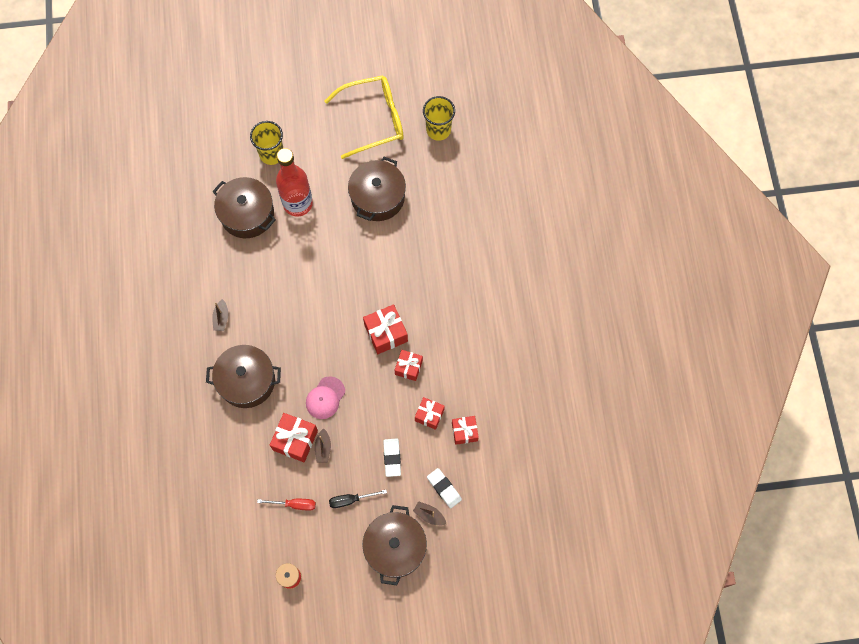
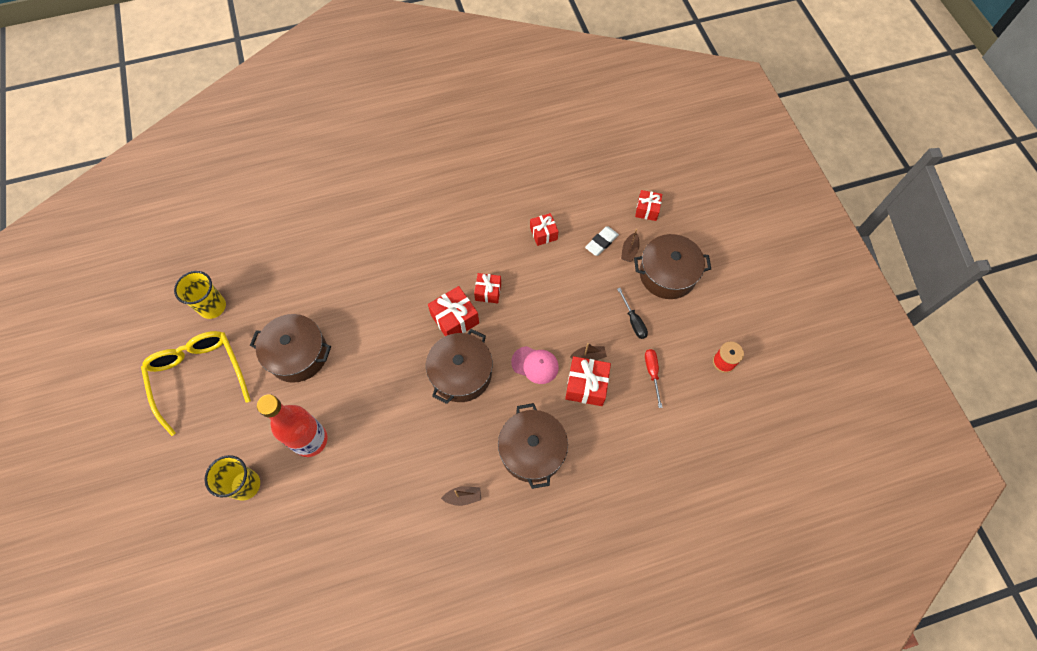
camera: 100 degrees left, 5 degrees down
(247, 214) = (327, 497): brown pot -> brown pot (461, 373)
(392, 458) = (583, 291): white eraser -> none
(429, 415) = (533, 266): red gift -> red gift (647, 210)

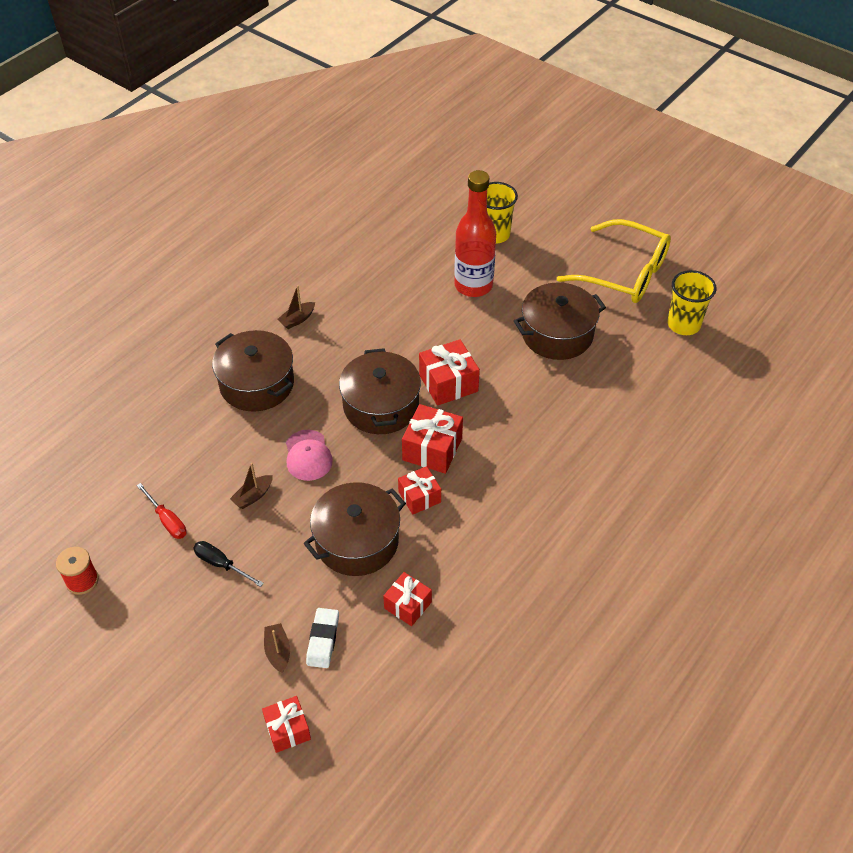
camera: 145 degrees right, 15 degrees down
(535, 365) = (308, 455): pink cap -> pink cap turned 90 degrees counterclockwise
(586, 385) = (237, 467): red gift -> red gift (448, 383)
(667, 274) = (207, 649): brown pot -> brown pot (357, 541)

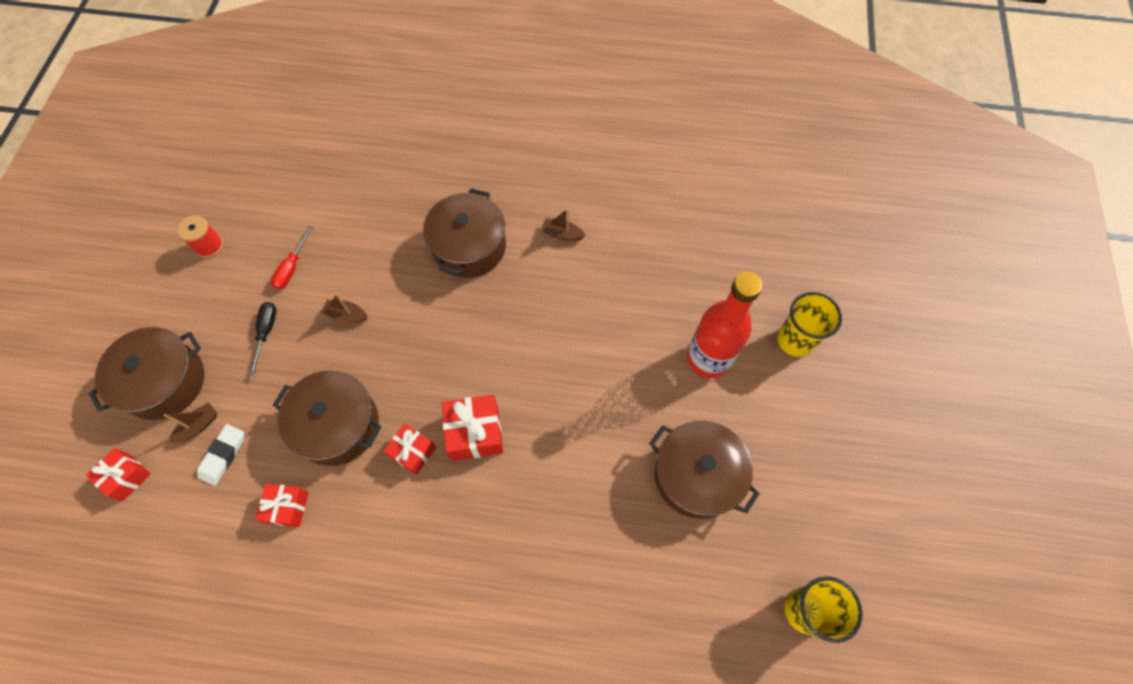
camera: 60 degrees right, 15 degrees up
(308, 455) = (411, 332): pink cap -> none
(323, 640) = (223, 455): white eraser -> white eraser turned 45 degrees counterclockwise
(381, 406) = (502, 359): brown pot -> brown pot (164, 382)
(448, 383) = (565, 404): red gift -> none
(624, 273) = (837, 504): yellow glasses -> none

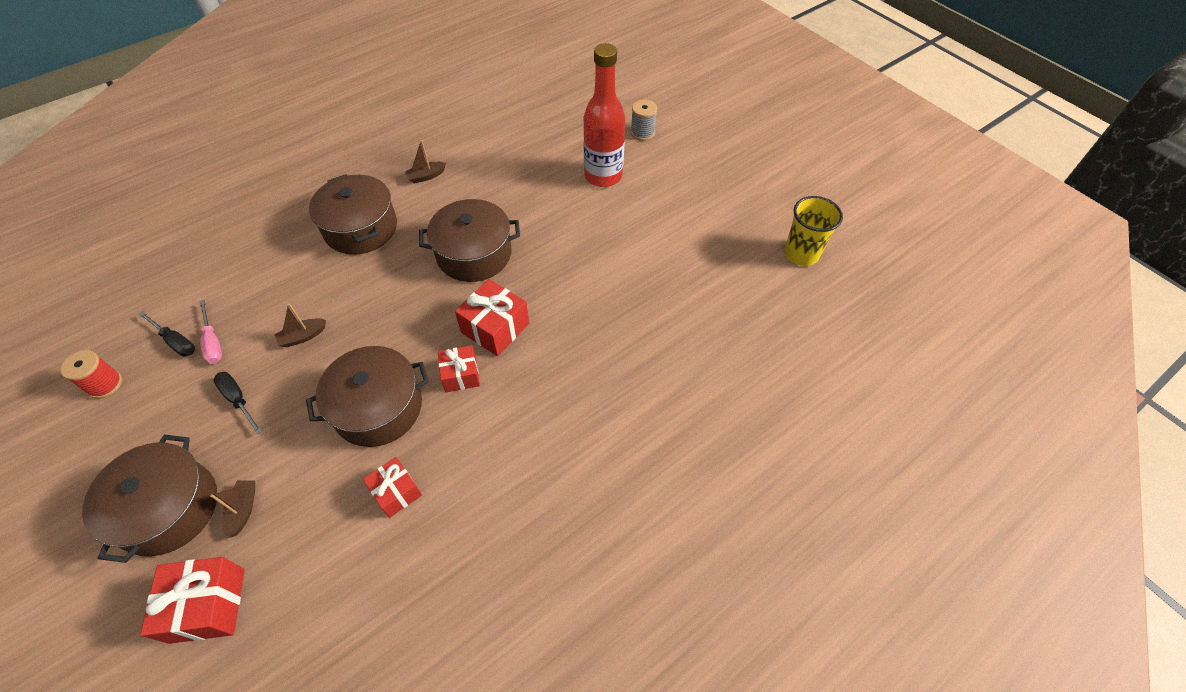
camera: 45 degrees left, 10 degrees down
(126, 477) = (208, 605): red gift -> red gift, size x1.52
(223, 455) = (293, 509): white eraser -> none
(272, 246) = (175, 341): none -> black screwdriver
(292, 268) = (213, 342): red screwdriver -> pink screwdriver
(697, 475) = (667, 238): brown pot -> brown pot (474, 254)
(795, 340) = (642, 133): yellow cup -> grey spool

